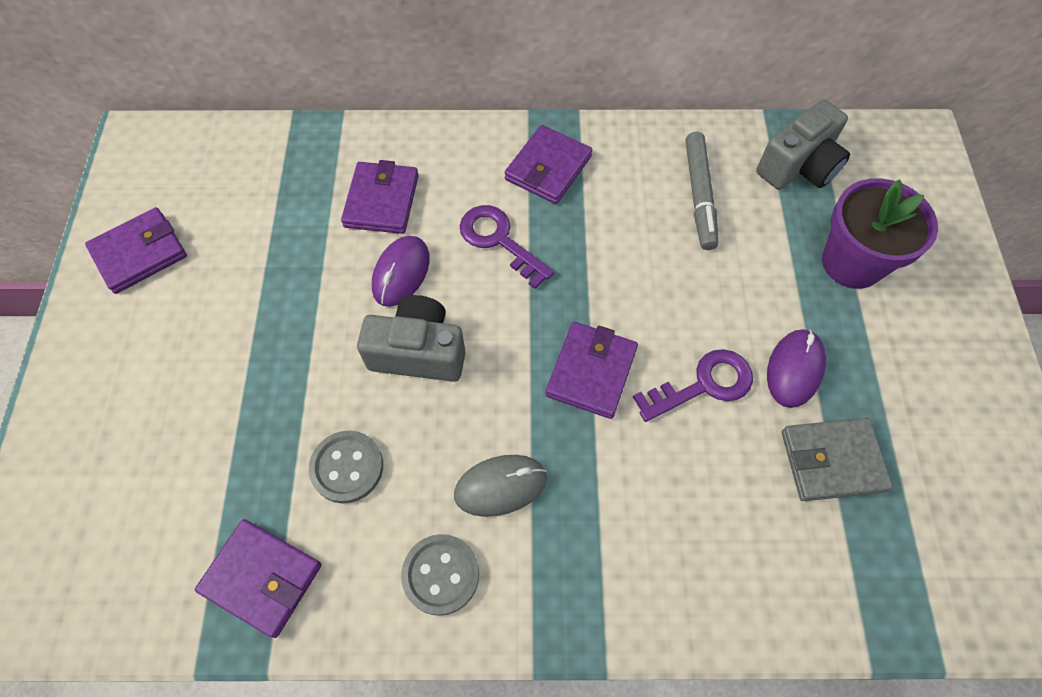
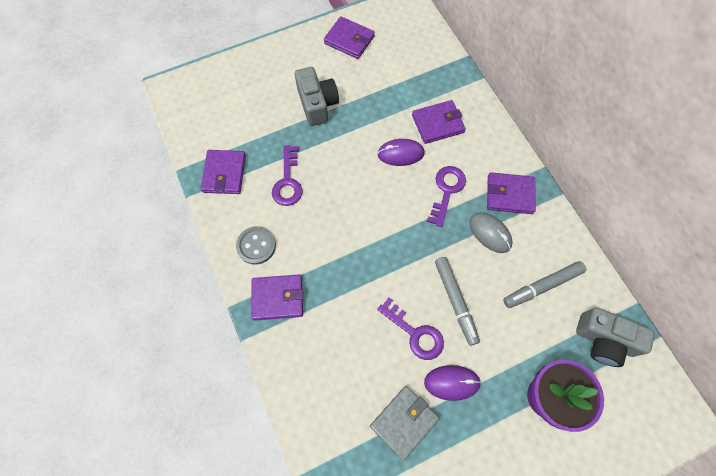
camera: 65 degrees right, 5 degrees up
(347, 467) = (288, 181): grey button -> purple key
(418, 352) = (361, 183): grey camera -> grey camera (317, 104)
(500, 486) = (310, 253): grey mouse -> grey mouse (490, 233)
(591, 372) = (392, 271): purple wallet -> purple wallet (278, 298)
(676, 309) = (455, 301): none -> grey marker
(832, 461) = (404, 422): grey wallet -> grey wallet turned 75 degrees clockwise

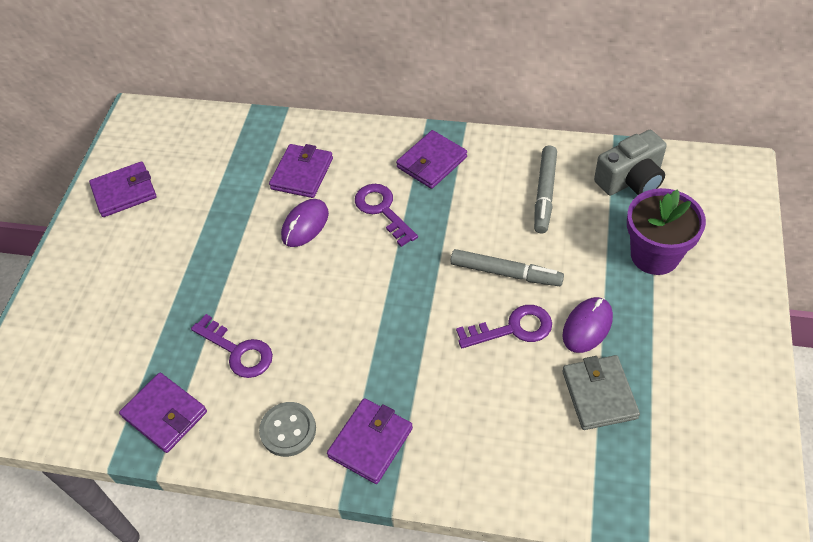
camera: 50 degrees left, 15 degrees down
(317, 104) = (171, 267): grey camera -> none
(490, 233) = (458, 202): grey mouse -> none

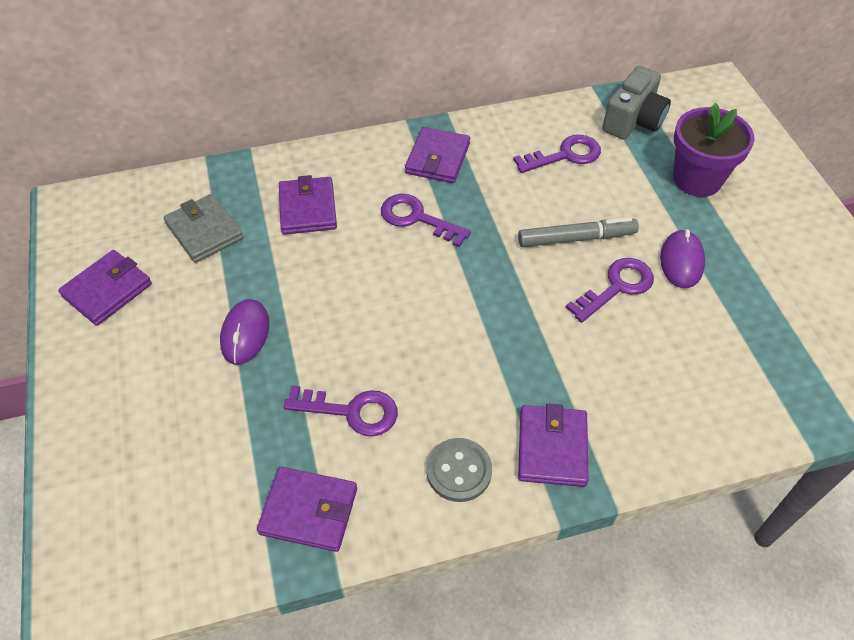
camera: 30 degrees left, 0 degrees up
(305, 225) = (344, 258): purple mouse -> purple mouse (245, 333)
(545, 193) = (565, 155): grey marker -> purple key
(599, 394) = (732, 318): grey wallet -> grey wallet (204, 231)

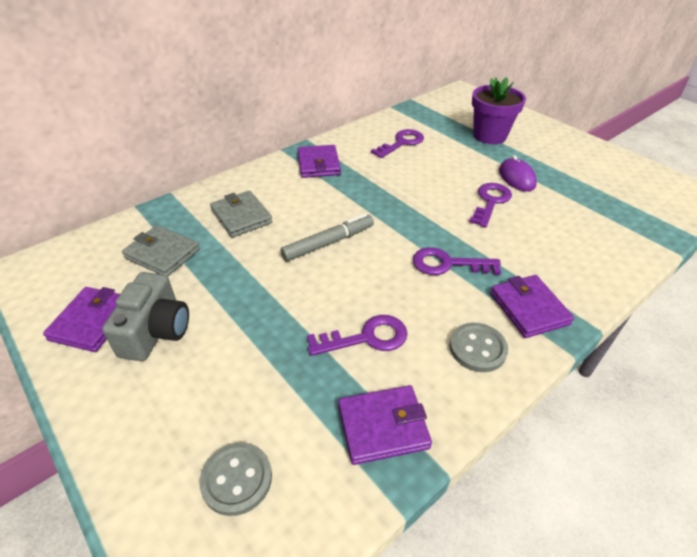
camera: 25 degrees left, 10 degrees down
(156, 502) = (236, 479): none -> grey button
(245, 333) = (241, 313): purple mouse -> none
(308, 209) = (241, 217): purple wallet -> grey wallet
(417, 218) = (328, 201): purple key -> purple key (448, 264)
(576, 238) = (444, 183): grey marker -> grey marker (328, 243)
(633, 120) = (429, 117): grey camera -> grey camera (156, 331)

